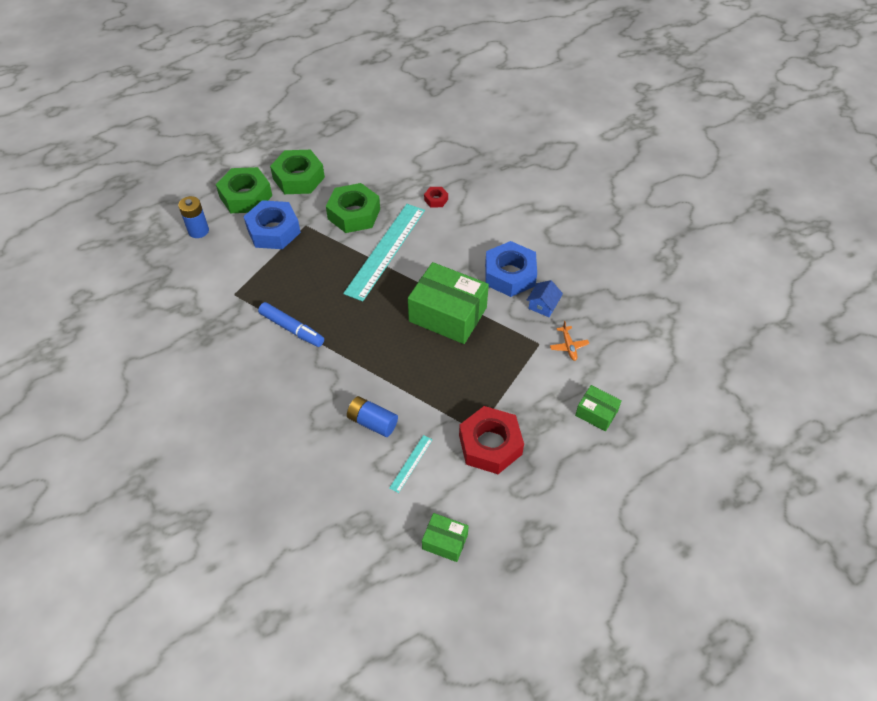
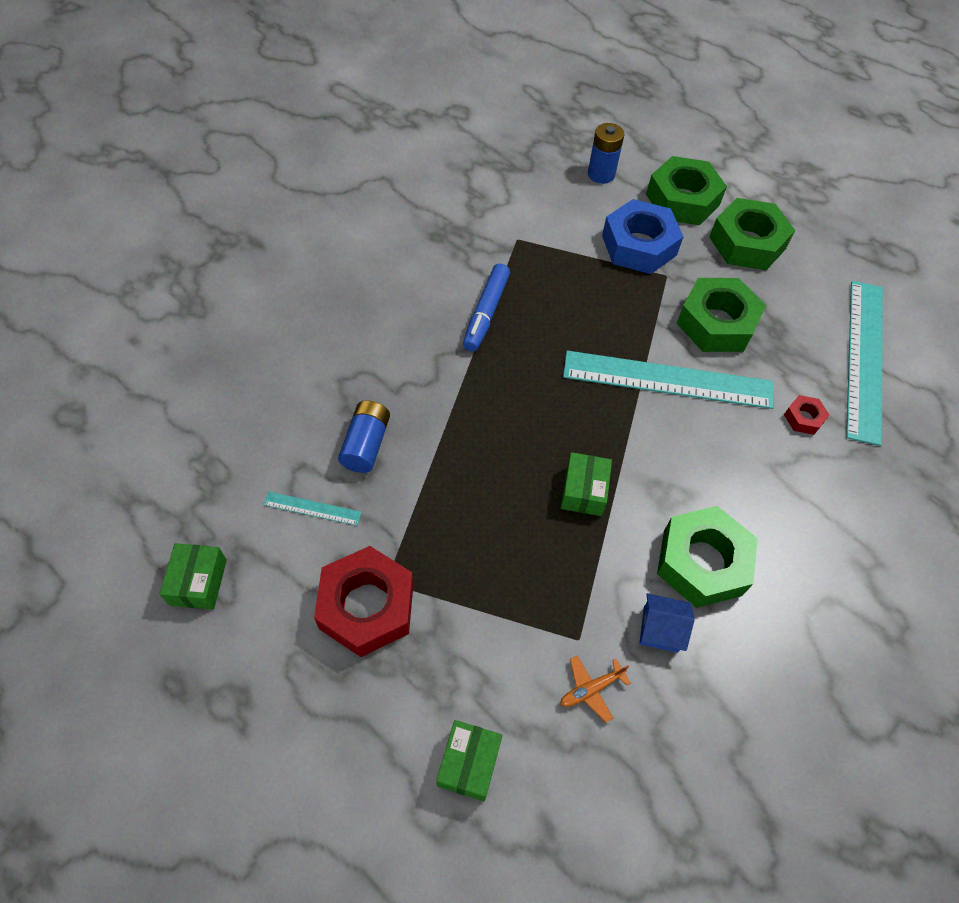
camera: 70 degrees right, 5 degrees up
(407, 159) = (865, 359): none -> turquoise ruler
(448, 314) = (584, 491): green box -> green box, size x0.50
(510, 275) = (702, 562): blue nut -> green nut

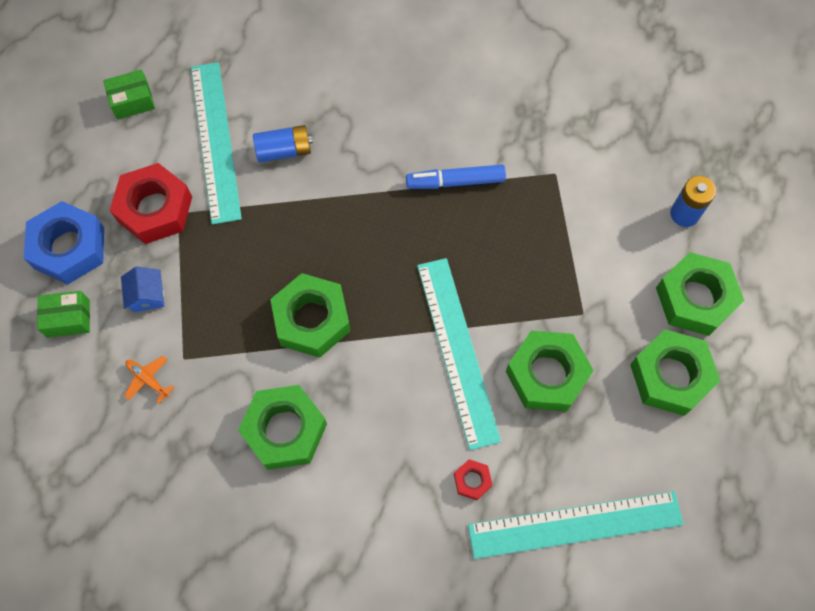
camera: 70 degrees right, 10 degrees up
(312, 508) = (215, 141): turquoise ruler -> turquoise ruler, size x2.39
(584, 491) = (312, 319): green box -> green nut
(639, 245) = (608, 278): blue nut -> blue nut (69, 248)
(660, 629) = (214, 414): blue house -> blue house (147, 296)

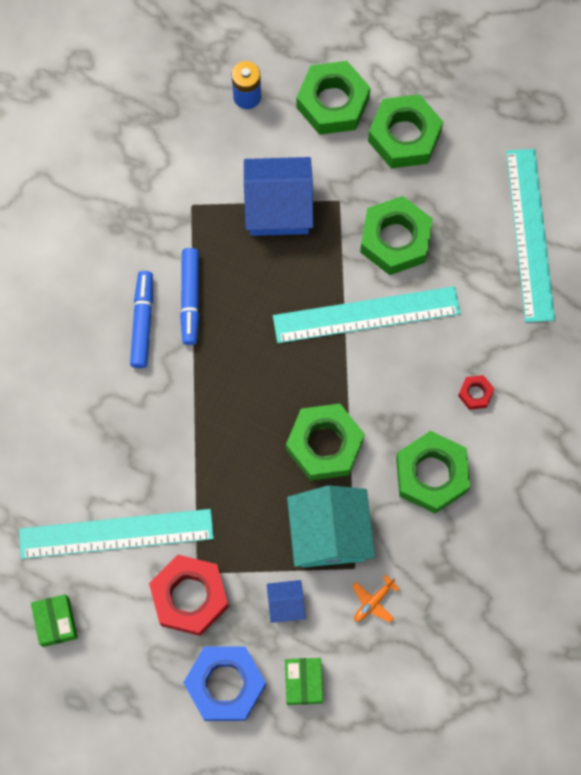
camera: 85 degrees left, 5 degrees up
(218, 332) = (329, 534): none -> turquoise house
(284, 151) = (136, 463): blue battery -> none
(426, 142) = (142, 322): none -> blue marker
(472, 480) = (487, 314): red nut -> red nut (475, 394)
(566, 254) = (278, 207): none -> blue house

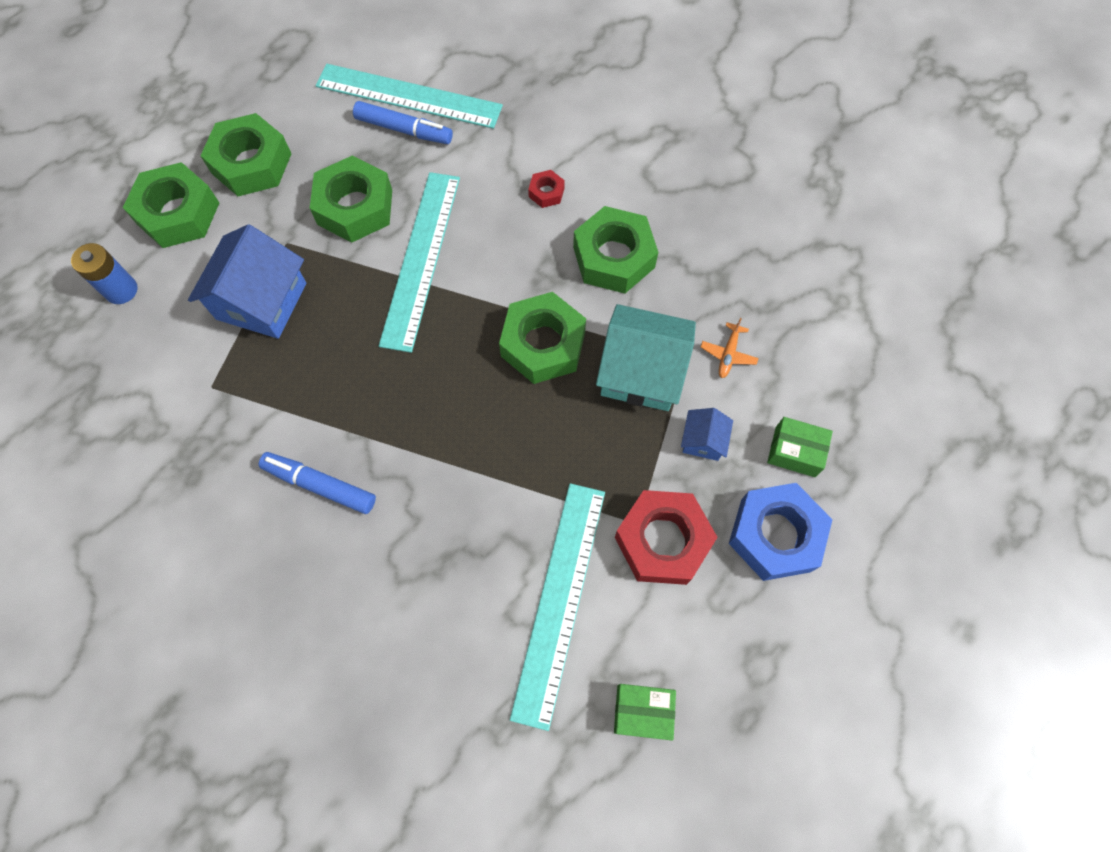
camera: 70 degrees left, 5 degrees down
(190, 298) = (318, 424): blue marker -> blue marker (404, 129)
(373, 602) = (728, 354): orange plane -> orange plane turned 45 degrees clockwise

